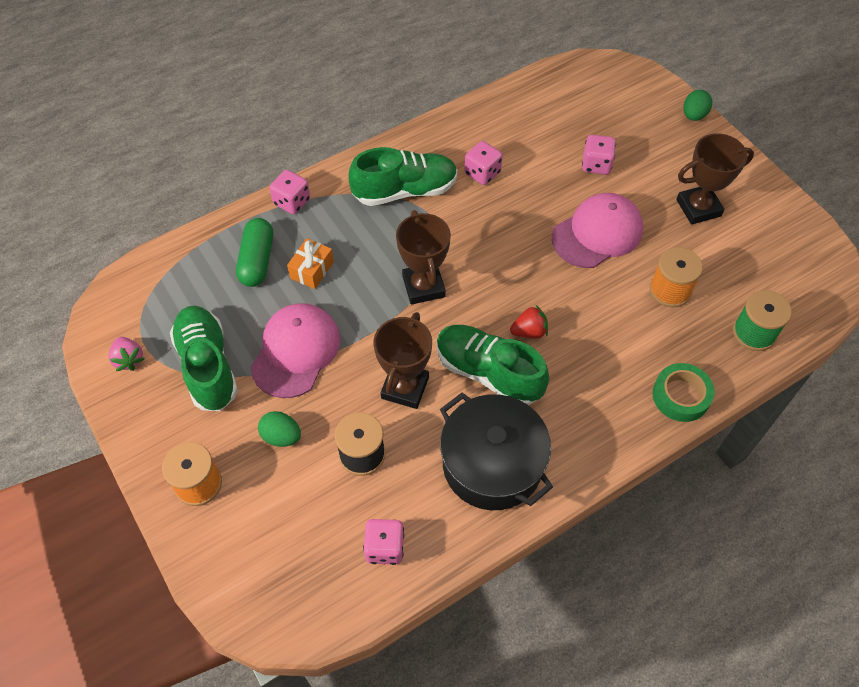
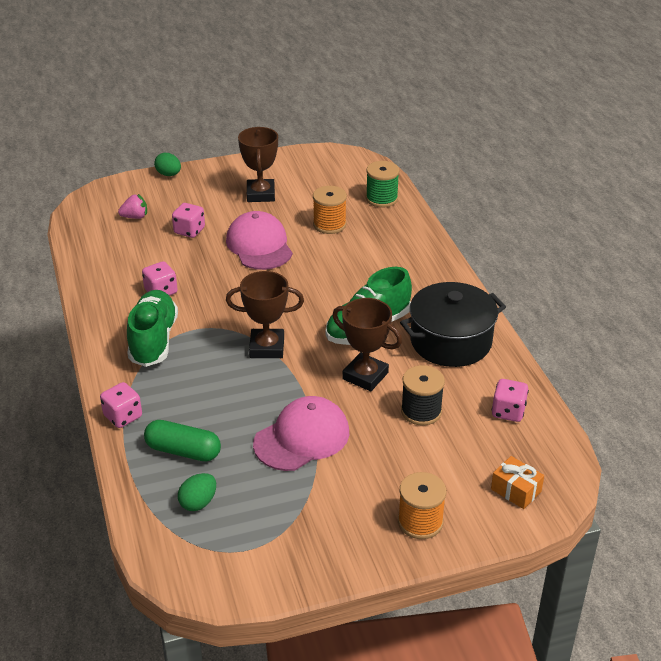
camera: 75 degrees left, 20 degrees down
(129, 359) = (261, 563): pink strawberry -> pink strawberry (135, 217)
(207, 366) = (294, 502): green shoe -> none
(281, 436) = (388, 459): green egg -> green egg (198, 502)
(296, 351) = (302, 438): pink cap -> pink cap turned 105 degrees clockwise
(312, 270) = (214, 414): orange gift -> orange gift (516, 490)
(529, 331) = (337, 299): red strawberry -> none
(681, 396) = (421, 241): green tape -> none

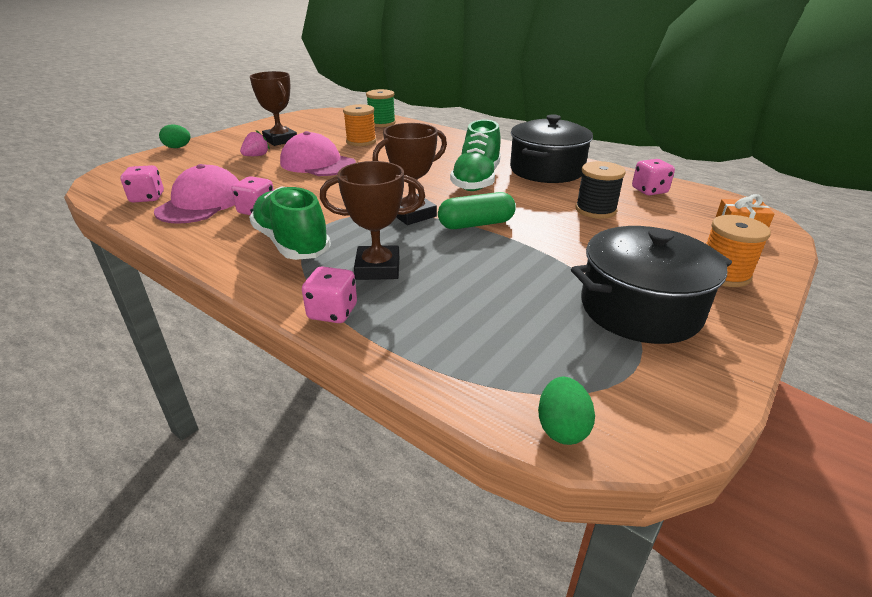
camera: 35 degrees left, 5 degrees down
(135, 217) = (170, 175): pink strawberry -> pink strawberry (256, 156)
(183, 451) = (441, 313): green capsule -> green capsule (476, 224)
(189, 231) = (239, 171): pink dice -> pink dice (147, 198)
(198, 502) = (523, 351): green egg -> green egg (562, 428)
(302, 438) = (536, 259): pink cap -> pink cap (202, 203)
(312, 515) = (640, 309): none -> black pot
(365, 376) = (520, 205): brown trophy -> brown trophy (377, 268)

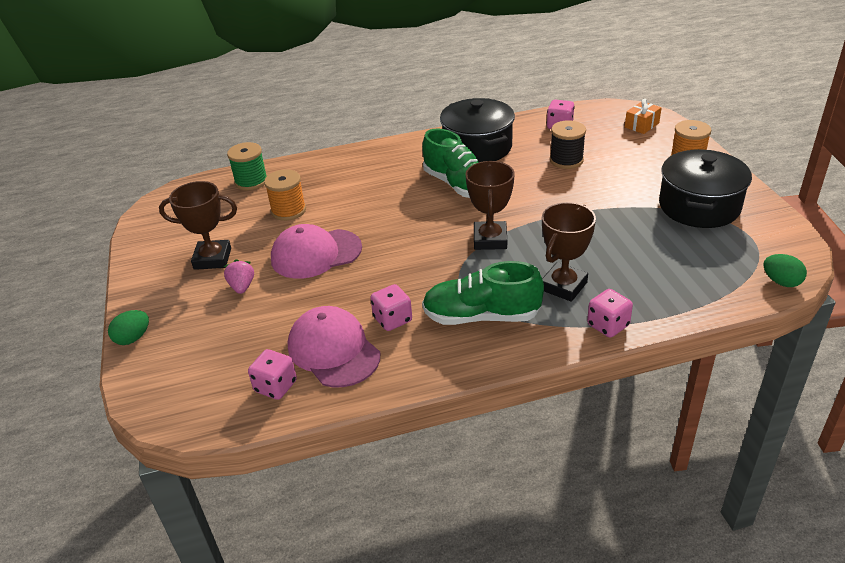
camera: 50 degrees left, 5 degrees up
(476, 224) = (537, 217): green capsule -> none

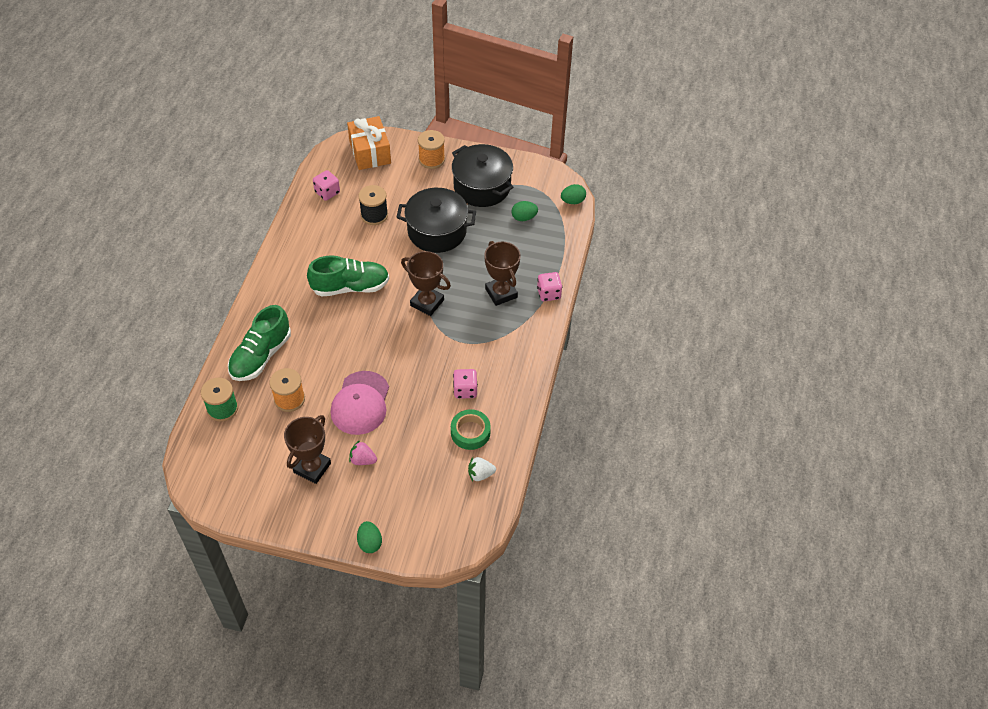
camera: 65 degrees left, 15 degrees up
(275, 386) = (480, 474): pink dice -> white strawberry
(333, 350) = (470, 432): pink cap -> green tape
(477, 147) = (310, 251): black pot -> black pot (437, 231)
(481, 316) = (496, 345): green shoe -> green shoe (261, 356)
(641, 125) = (370, 152): orange gift -> orange gift, size x1.79
(698, 254) = (524, 217): none -> green egg

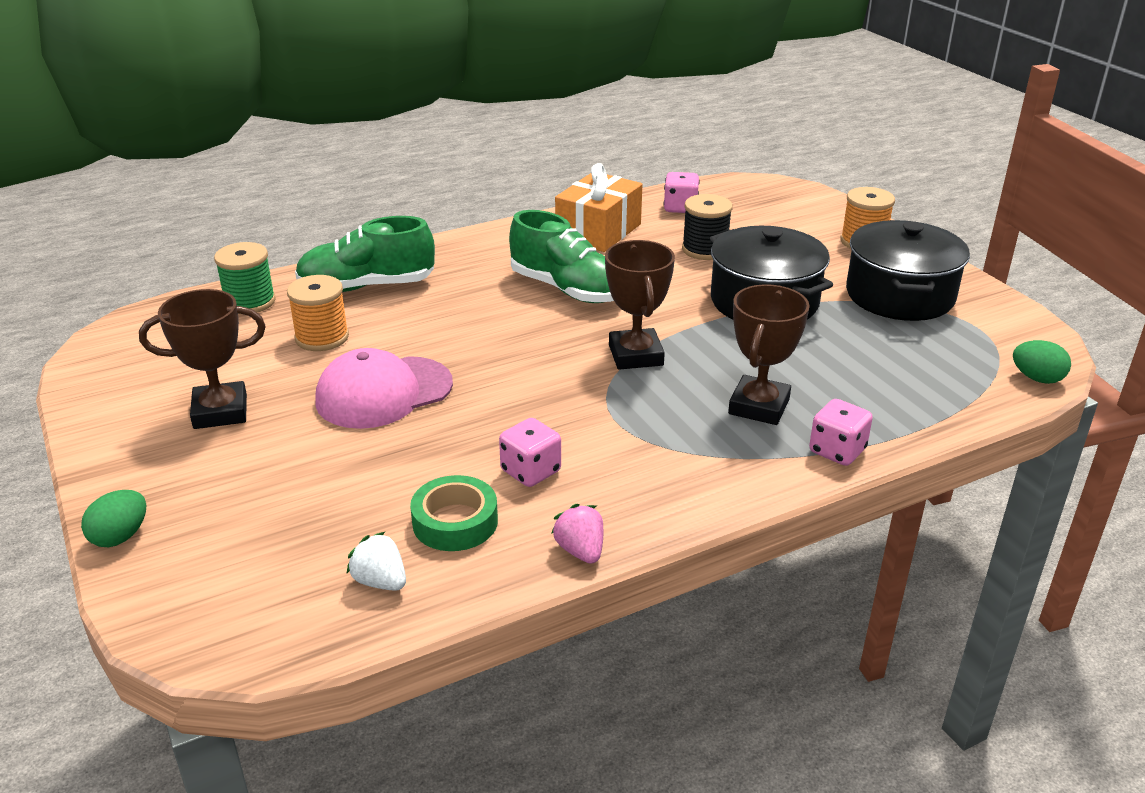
camera: 50 degrees right, 20 degrees down
(363, 460) = (281, 447): pink strawberry -> pink strawberry (580, 551)
(370, 152) = (789, 202): orange gift -> orange gift (598, 231)
(524, 217) = (921, 353): green egg -> none

